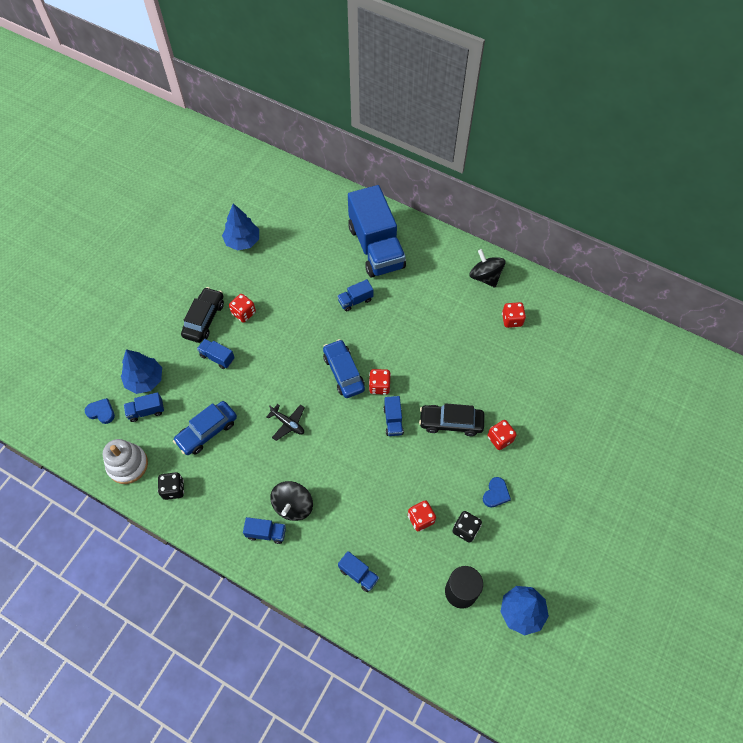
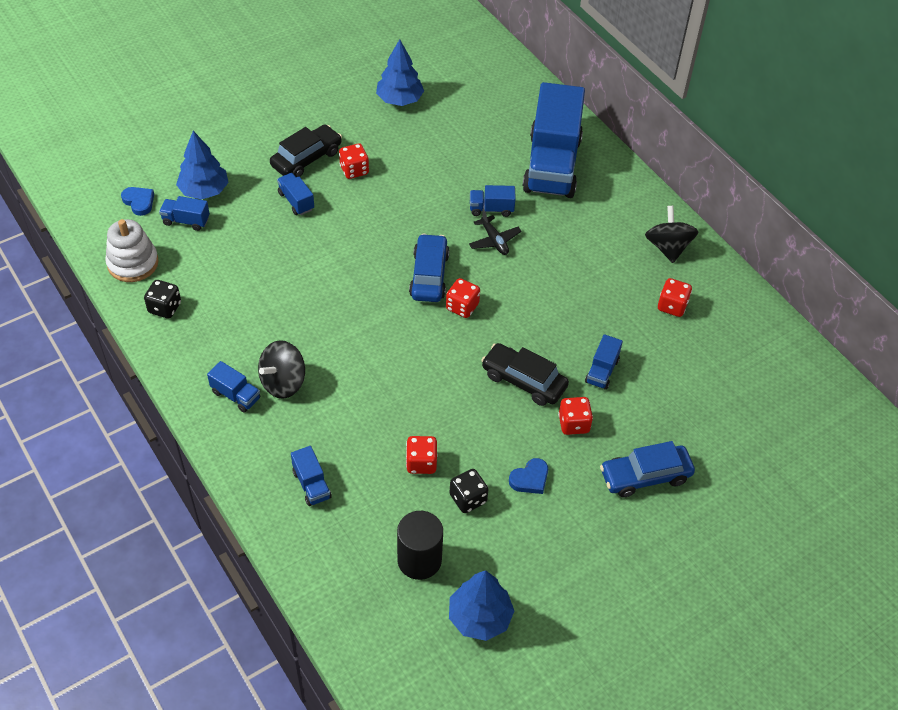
camera: 25 degrees right, 10 degrees down
(207, 431) = (237, 268): blue car -> blue car (645, 476)
(288, 423) = (331, 299): black plane -> black plane (494, 240)
(393, 421) = (455, 349): blue truck -> blue truck (602, 371)

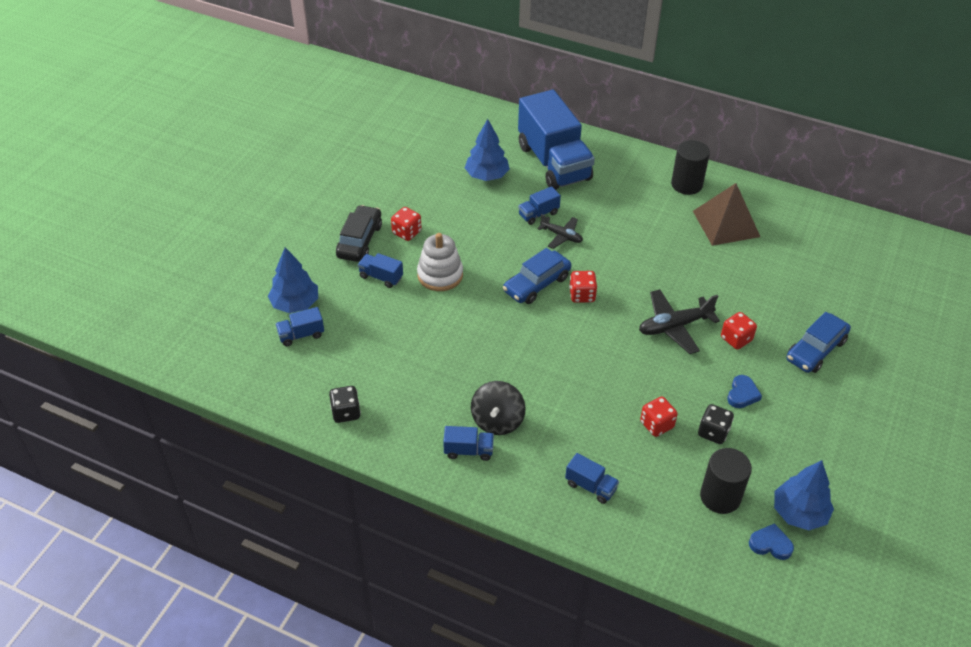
camera: 30 degrees left, 5 degrees down
(133, 263) = (285, 390): white stacking toy -> white stacking toy (440, 275)
(139, 202) = (245, 339): blue heart -> blue heart (770, 544)
(400, 100) = (395, 164): blue tree -> blue tree (487, 176)
(429, 275) = (536, 284): blue car -> blue car turned 105 degrees counterclockwise
(524, 380) = (674, 326): black car -> black plane
(602, 371) = (721, 292): blue truck -> none
(668, 247) = (686, 184): black spinning top -> black cylinder
(672, 306) = (726, 223): red dice -> brown pyramid

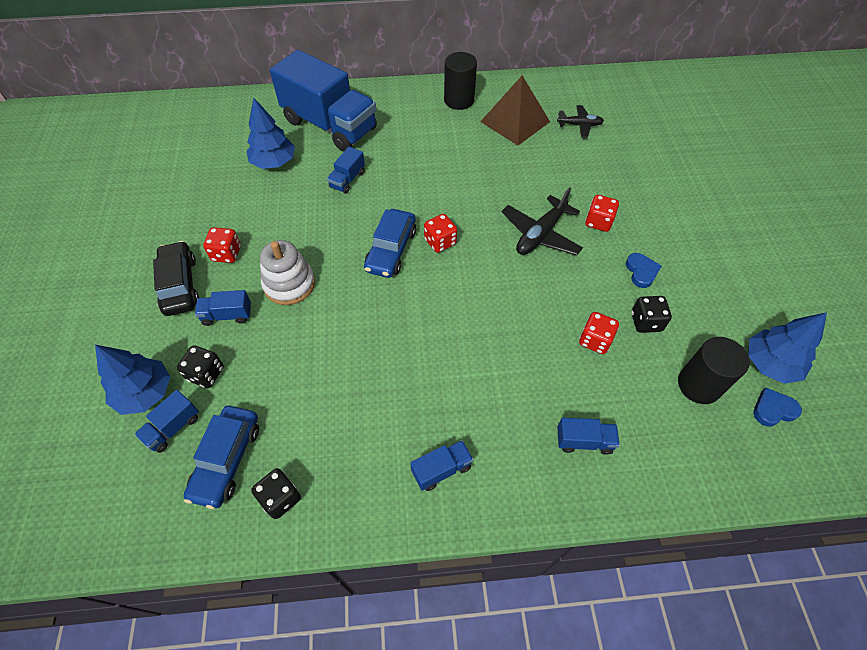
camera: 30 degrees left, 10 degrees up
(343, 310) = (206, 374): none -> black dice
(497, 421) = (448, 417): black spinning top -> none
(561, 236) = (383, 192): black plane -> black plane (579, 125)
(815, 350) = (665, 202): blue car -> blue car (227, 460)

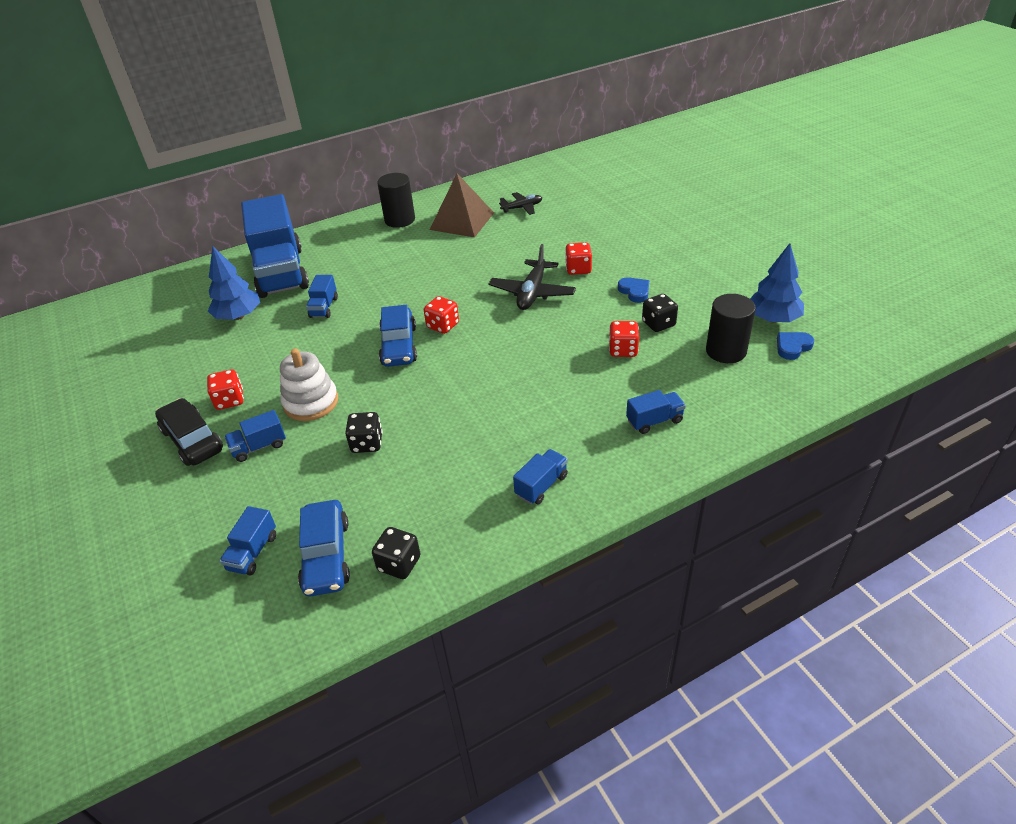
camera: 20 degrees left, 15 degrees down
(145, 393) = (205, 536): blue tree -> none
(206, 374) = (263, 499): black dice -> black dice (367, 443)
(330, 125) = (281, 272): blue truck -> blue truck turned 60 degrees clockwise

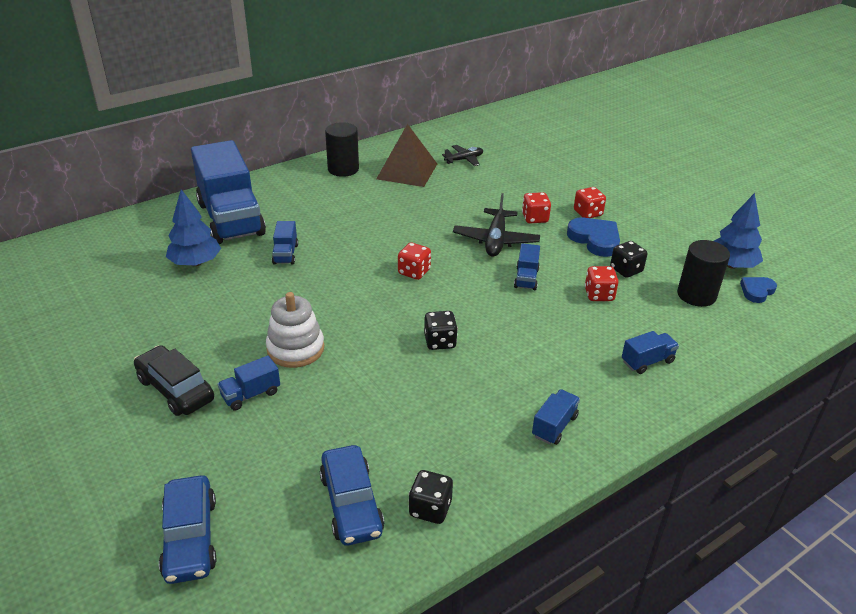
camera: 10 degrees left, 5 degrees down
(229, 400) = (207, 348): red dice -> red dice (587, 213)
(253, 552) = (271, 503): blue truck -> blue truck (526, 278)
(367, 443) = (365, 389): black dice -> black dice (440, 342)
(399, 346) = (374, 292): blue car -> blue car (190, 538)
(634, 291) = (595, 240): blue heart -> blue heart, size x1.63

